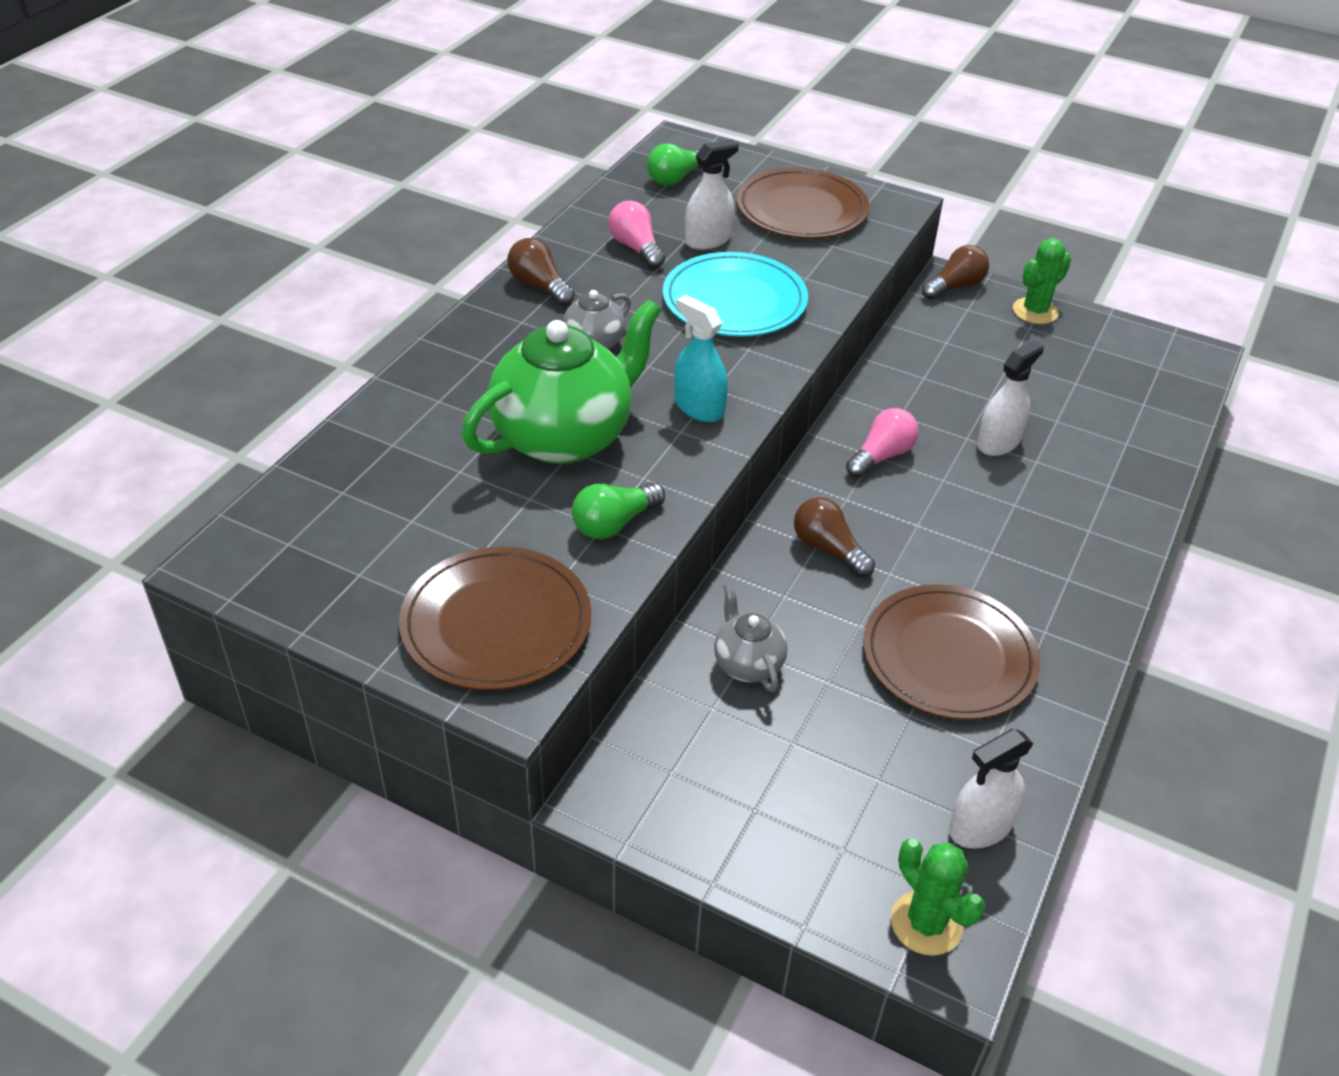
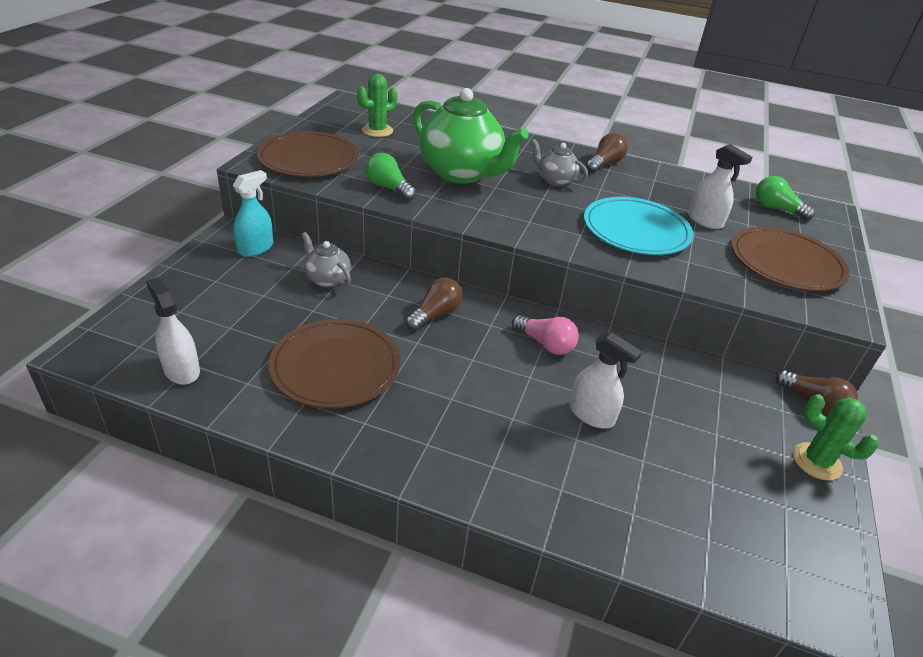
camera: 80 degrees right, 5 degrees down
(636, 248) = (672, 194): pink light bulb -> none
(699, 407) = (506, 215): turquoise spray bottle -> turquoise spray bottle (255, 248)
(747, 664) = (327, 279): grey teapot -> grey teapot turned 105 degrees counterclockwise
(926, 923) = (116, 341): green cactus -> green cactus (377, 131)

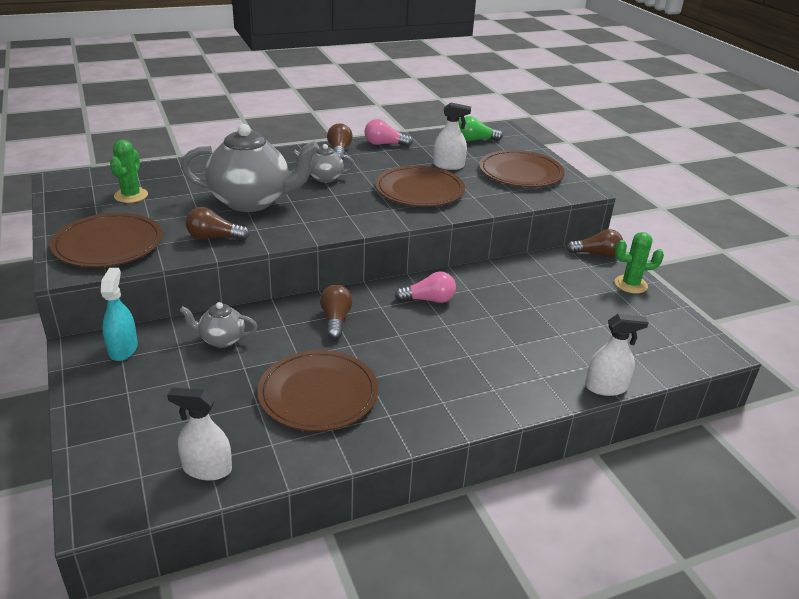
camera: 40 degrees left, 5 degrees down
(388, 188) = (214, 237): green light bulb -> brown light bulb
(461, 173) = (252, 201): green teapot -> grey teapot
(591, 414) = (505, 326): white spray bottle -> white spray bottle (606, 387)
(636, 230) = (419, 190): turquoise plate -> brown plate
(662, 174) = (384, 144): none -> pink light bulb

